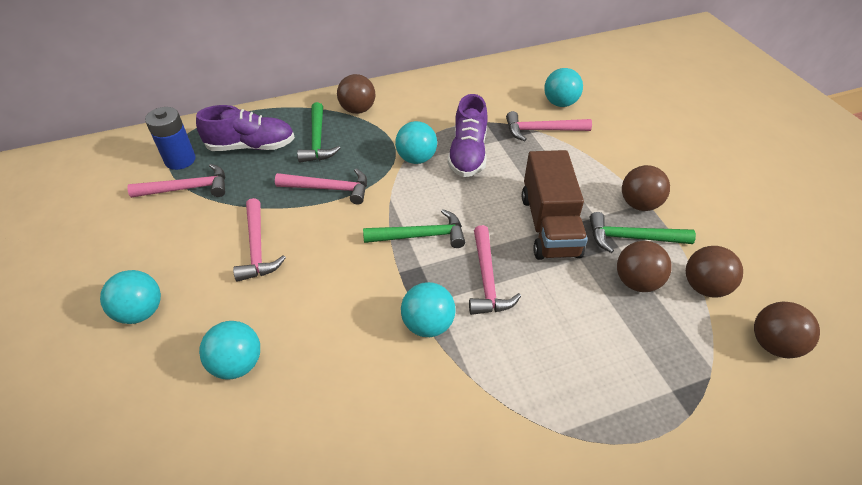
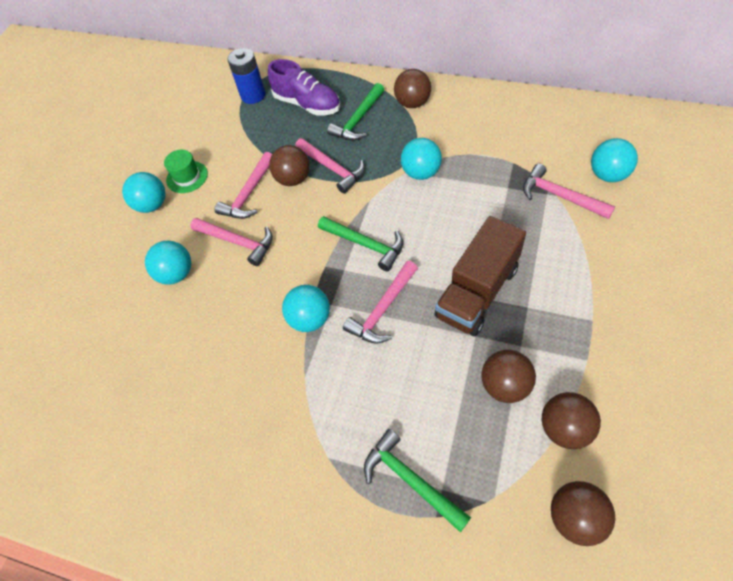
camera: 45 degrees right, 10 degrees up
(164, 265) = (187, 177): none -> green hat
(187, 188) = (241, 122): pink hammer -> pink hammer (238, 242)
(468, 154) = (468, 188): purple shoe -> none
(632, 238) = (542, 345): green hammer -> green hammer (410, 480)
(639, 204) = (583, 317): brown ball -> brown ball (293, 179)

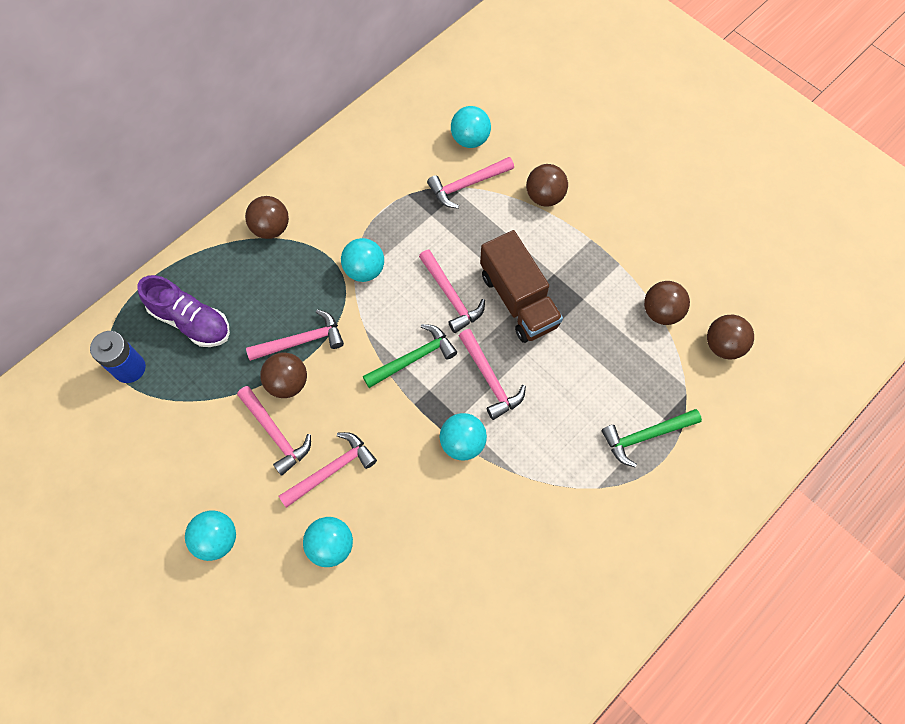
camera: 70 degrees left, 10 degrees up
(187, 177) = (202, 487): green hat -> none
(307, 104) = (191, 321): purple shoe -> purple shoe turned 60 degrees clockwise
(358, 120) = (254, 286): green hammer -> none
(442, 240) = (451, 296): none -> pink hammer
(505, 385) = (609, 329): brown ball -> brown ball (544, 196)

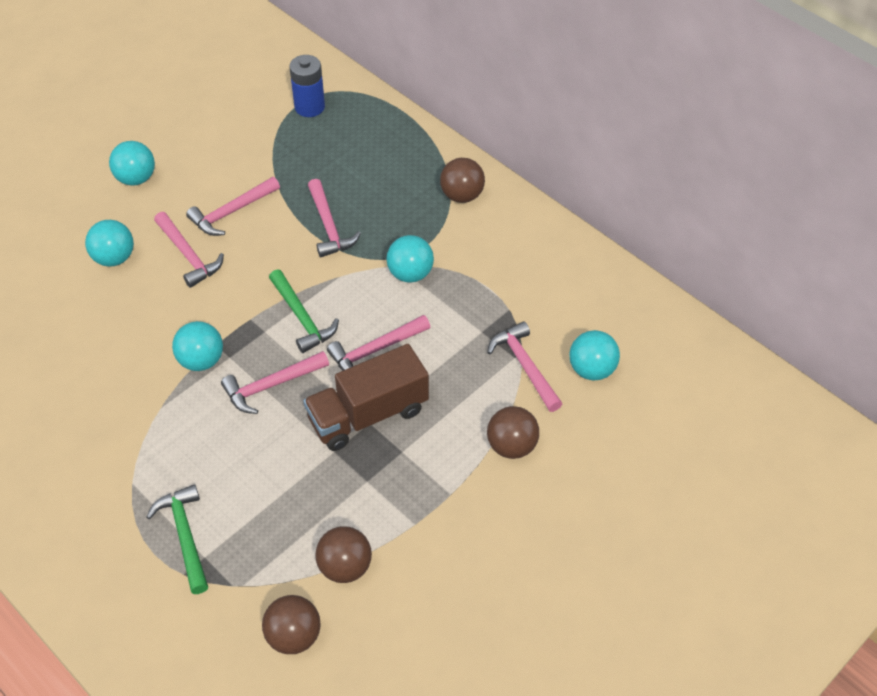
camera: 90 degrees right, 15 degrees down
(191, 321) = (356, 144): purple shoe -> none
(288, 383) = (283, 218): brown ball -> none

